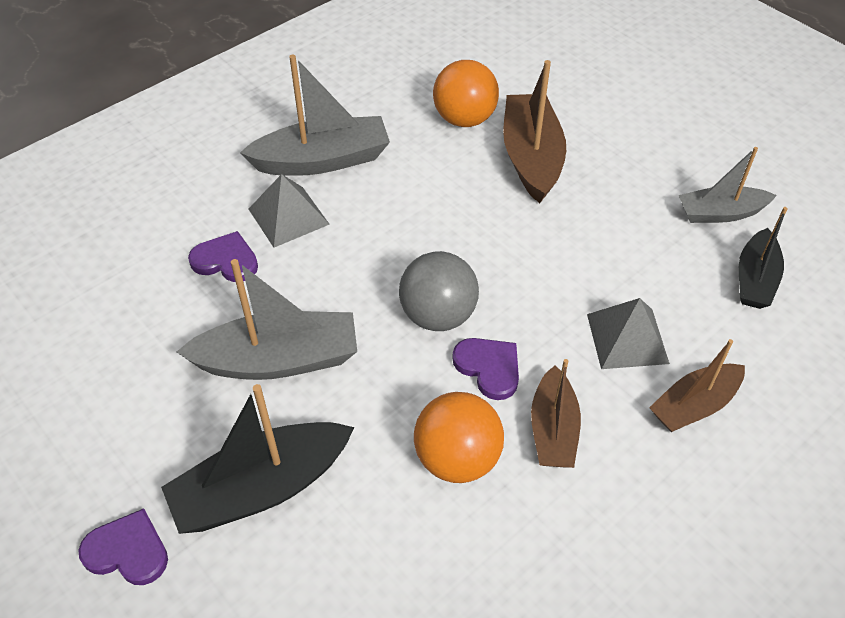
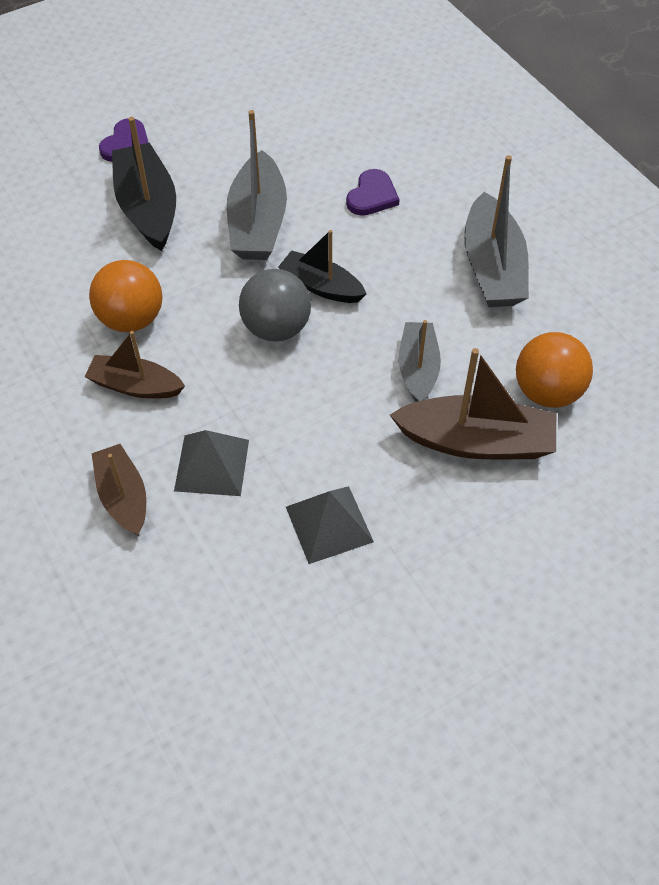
camera: 100 degrees right, 5 degrees up
(288, 216) = (418, 238): grey pyramid -> grey pyramid (329, 524)
(489, 368) = (210, 354): purple heart -> none
(720, 213) = (358, 607): grey boat -> grey boat (418, 369)
(755, 279) = (255, 606): black boat -> black boat (321, 286)

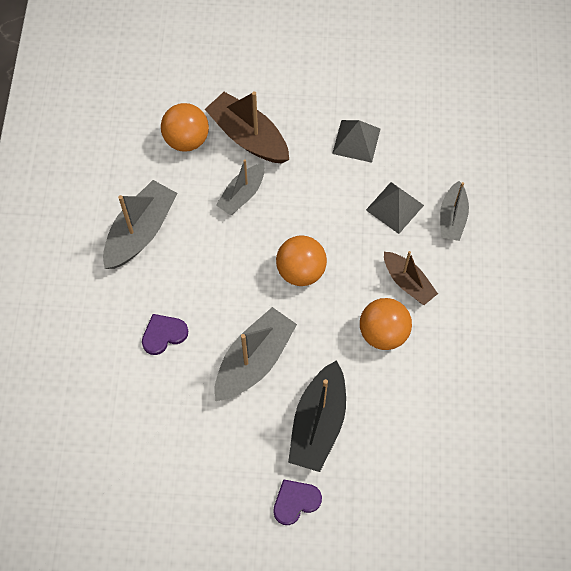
camera: 145 degrees left, 10 degrees up
(123, 497) = (452, 217): brown boat -> grey boat
(276, 328) = (301, 271): grey ball -> orange ball
(321, 286) = (252, 283): black boat -> none

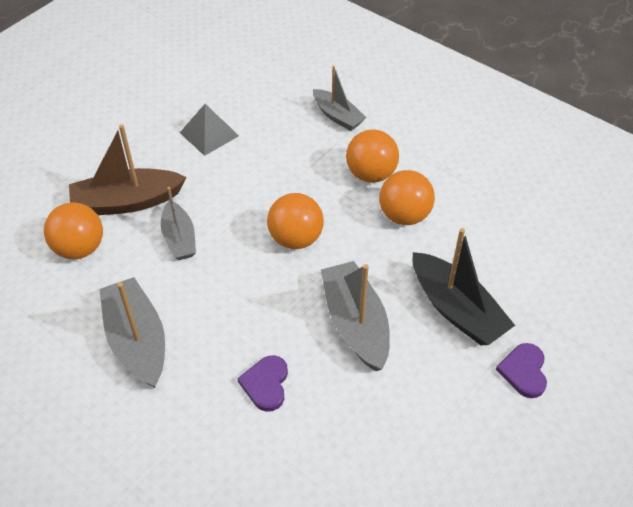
camera: 55 degrees left, 15 degrees down
(395, 207) = (295, 144): grey pyramid -> none
(407, 282) = (371, 174): brown boat -> orange ball

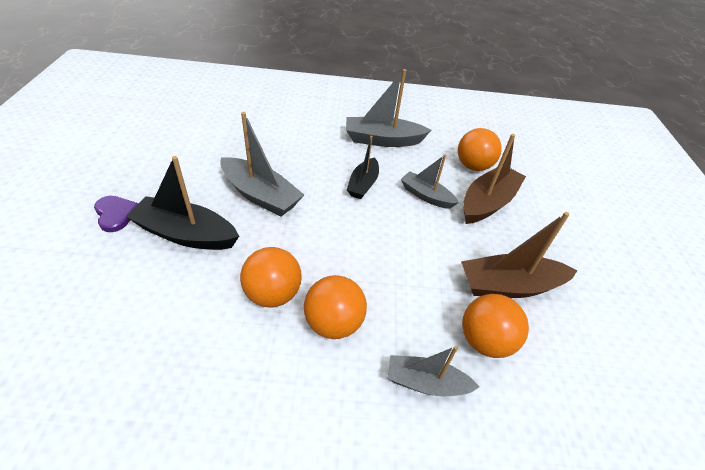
camera: 140 degrees right, 5 degrees down
(137, 341) = (383, 140): grey boat -> grey boat turned 150 degrees clockwise
(209, 134) = (509, 286): grey pyramid -> brown boat
(231, 284) = (363, 184): none -> black boat
(266, 384) = (293, 148): purple heart -> none
(295, 238) = (349, 231): orange ball -> orange ball (485, 340)

